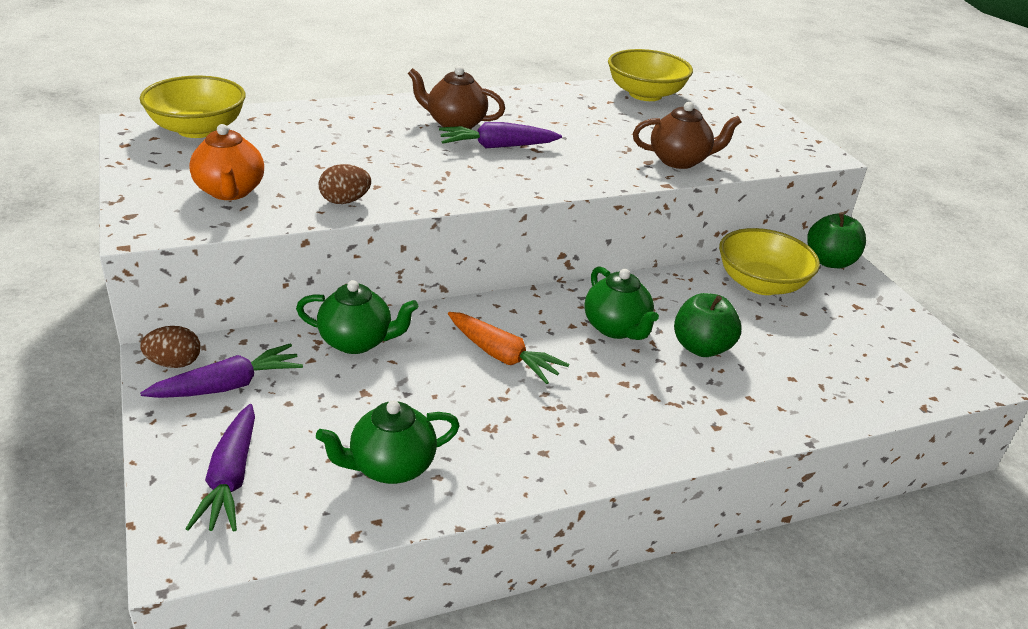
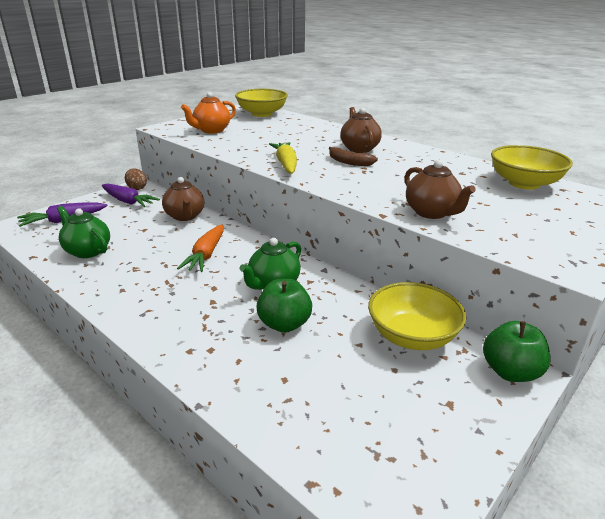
camera: 65 degrees right, 5 degrees down
(345, 201) = (230, 148): brown egg -> none
(357, 342) = (185, 216): green teapot -> brown teapot
(461, 184) = (286, 164): none -> yellow carrot
(497, 146) = (349, 162): purple carrot -> brown banana

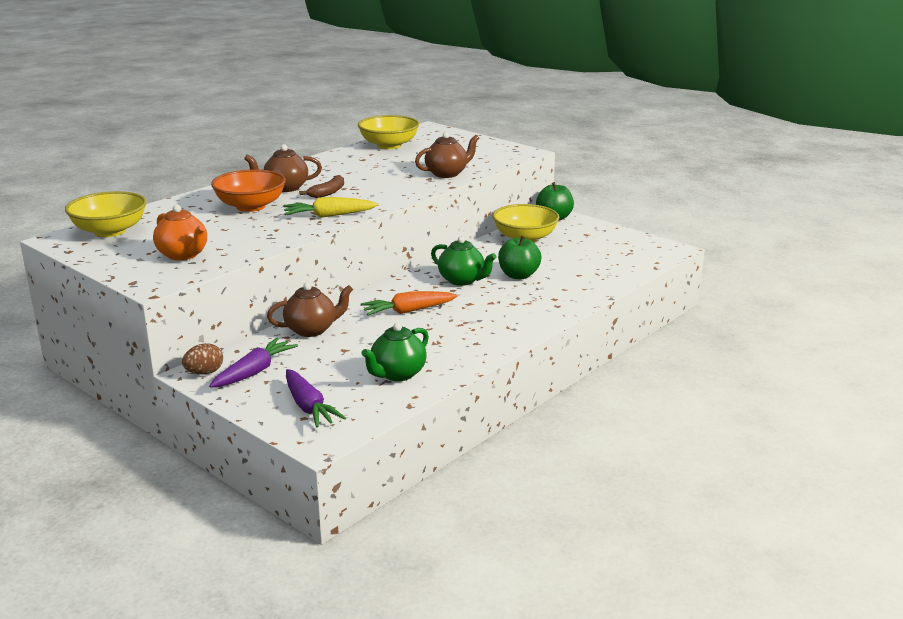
camera: 90 degrees left, 5 degrees down
(206, 255) = (408, 311): orange carrot -> orange carrot turned 150 degrees clockwise
(310, 141) = (251, 206): none -> orange bowl

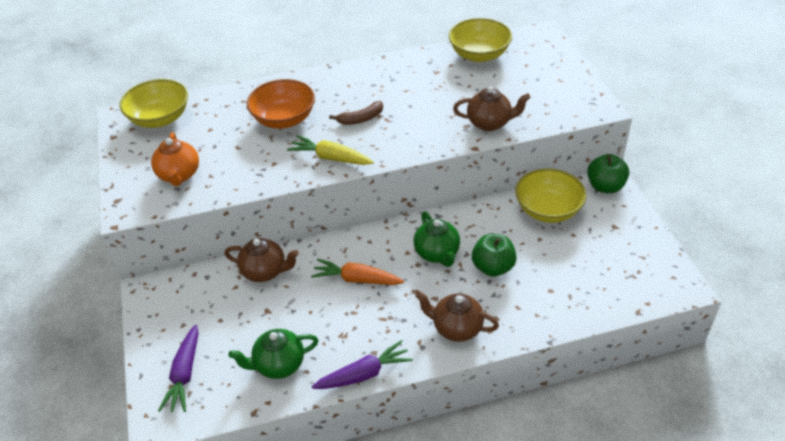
camera: 35 degrees right, 20 degrees up
(204, 373) = (152, 292): brown egg -> none
(254, 372) = (184, 308): purple carrot -> purple carrot (364, 374)
(285, 188) = (334, 98): brown teapot -> brown teapot (456, 328)

